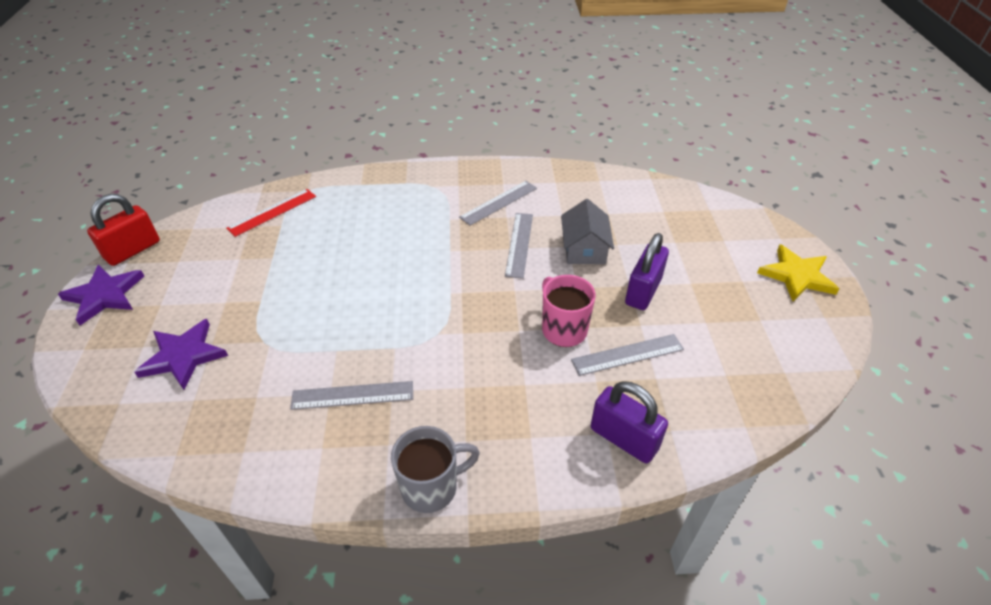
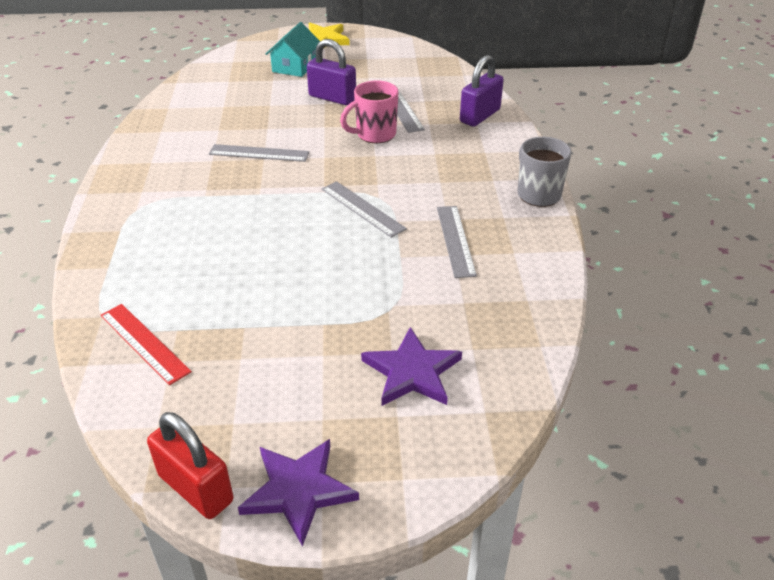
camera: 90 degrees left, 5 degrees down
(499, 202) = (186, 164): grey ruler -> grey ruler (362, 208)
(584, 249) = (273, 120): grey house -> none
(713, 256) = (295, 66): none -> turquoise house

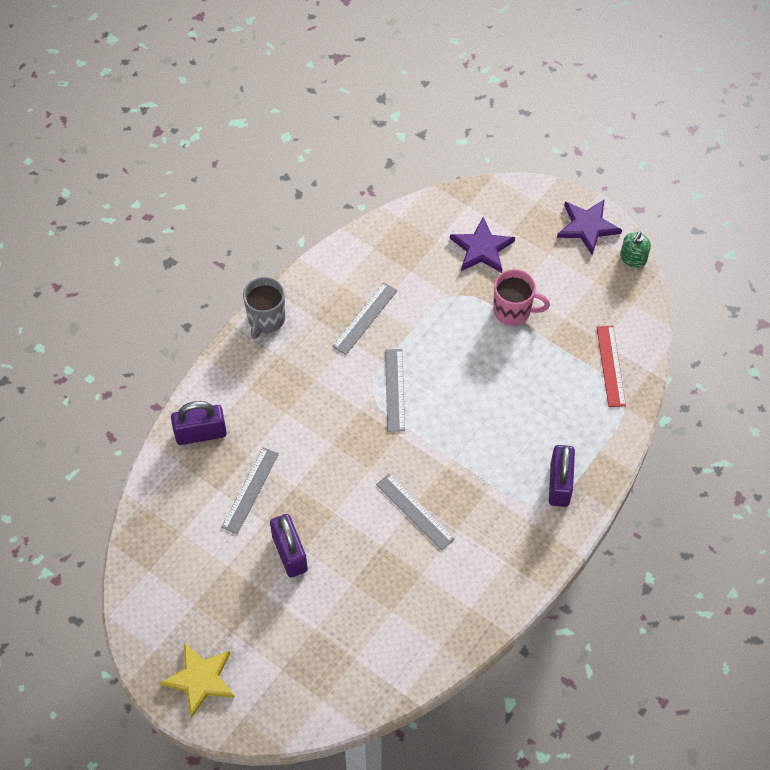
camera: 140 degrees left, 20 degrees up
(136, 225) = (559, 484): none -> purple padlock
(195, 488) = (633, 258): red padlock -> green soap dispenser
(295, 66) = (273, 640): turquoise house -> none
(374, 134) = (306, 470): pink mug -> pink mug (513, 311)

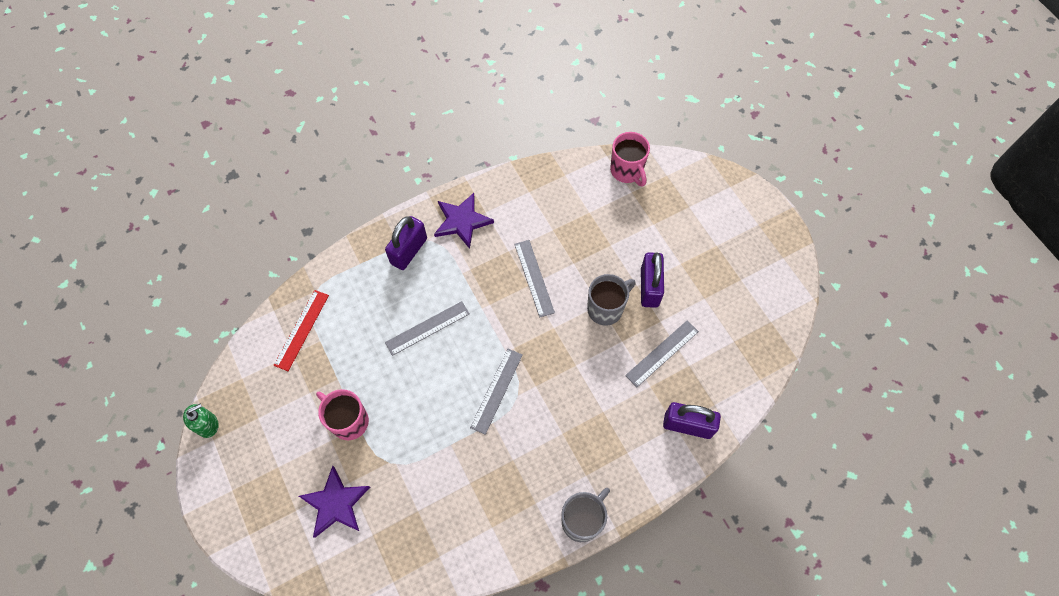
camera: 155 degrees left, 5 degrees up
(200, 679) = (753, 223): yellow star -> none
(325, 511) = (606, 309): none -> grey mug
(365, 318) = (487, 477): grey ruler -> grey ruler (427, 328)
(372, 684) = (627, 171): none -> pink mug
(587, 227) = (222, 480): purple star -> purple star (462, 221)

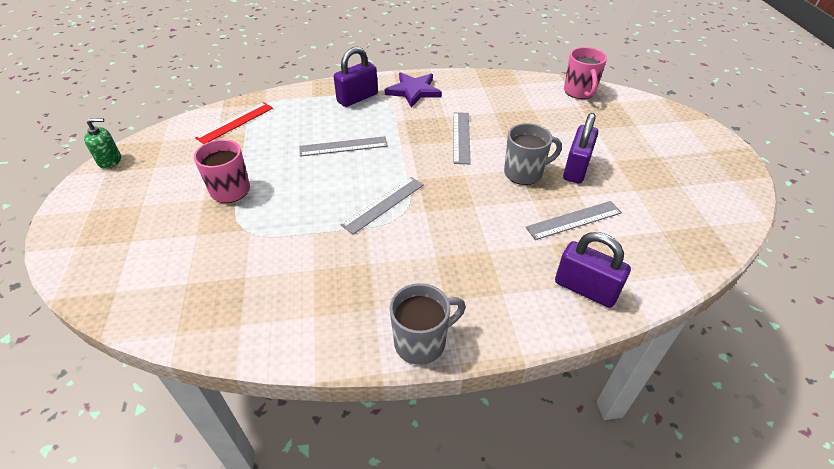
camera: 20 degrees right, 20 degrees down
(336, 503) = (171, 246): purple star -> none

